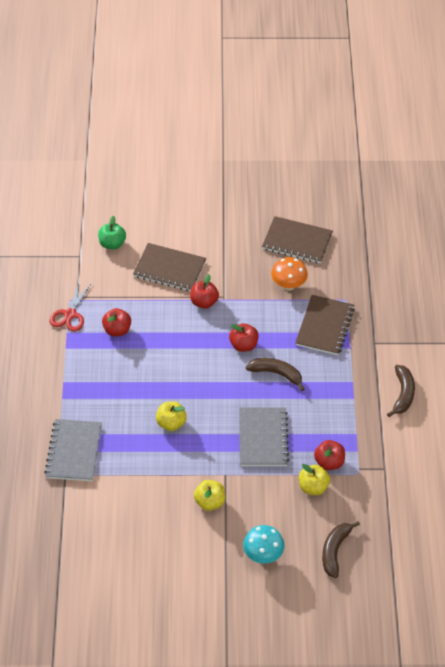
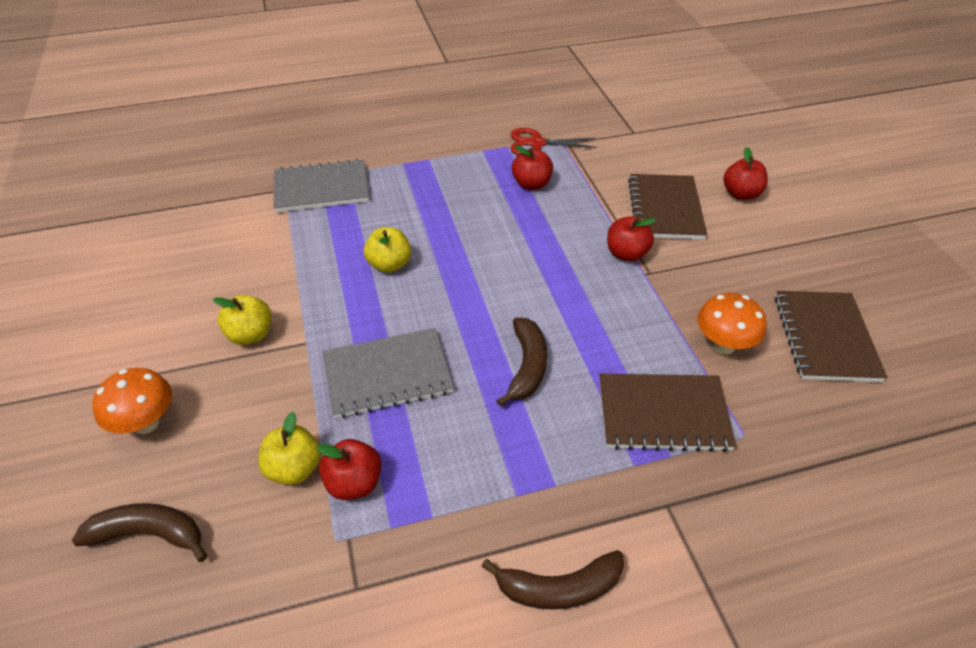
camera: 75 degrees right, 5 degrees down
(112, 244) = (672, 152): green apple -> none
(243, 345) = (567, 314): red apple -> red apple (741, 194)
(263, 555) = (146, 423): turquoise mushroom -> orange mushroom

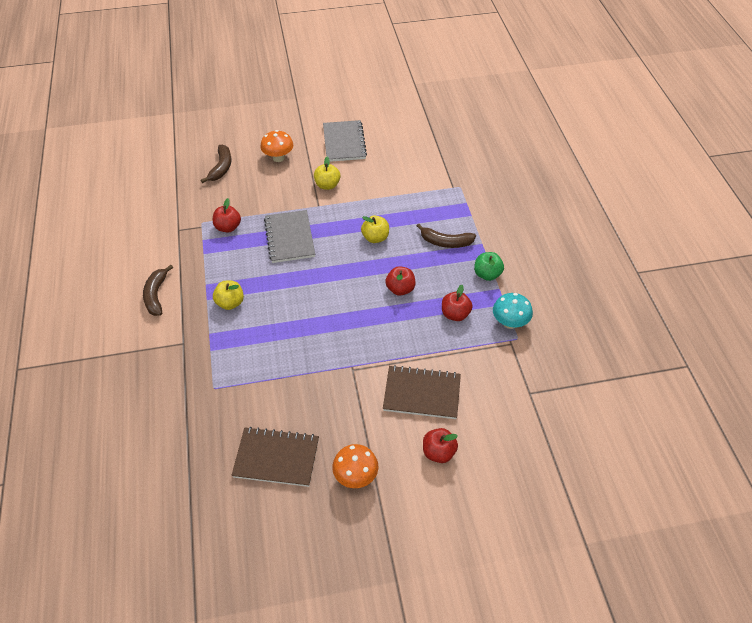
camera: 95 degrees right, 5 degrees up
(294, 468) = (241, 207): yellow apple -> yellow apple (230, 303)
(321, 188) = (453, 204): grey notebook -> grey notebook (344, 142)
(459, 159) = (487, 274): none -> green apple
(527, 366) = (283, 296): brown banana -> brown banana (445, 242)
(536, 143) = (509, 323): red scissors -> turquoise mushroom
(626, 254) = (373, 359): red apple -> red apple (400, 289)
(663, 414) = (237, 353): brown notebook -> none
(723, 345) = (281, 396): orange mushroom -> orange mushroom (355, 476)

